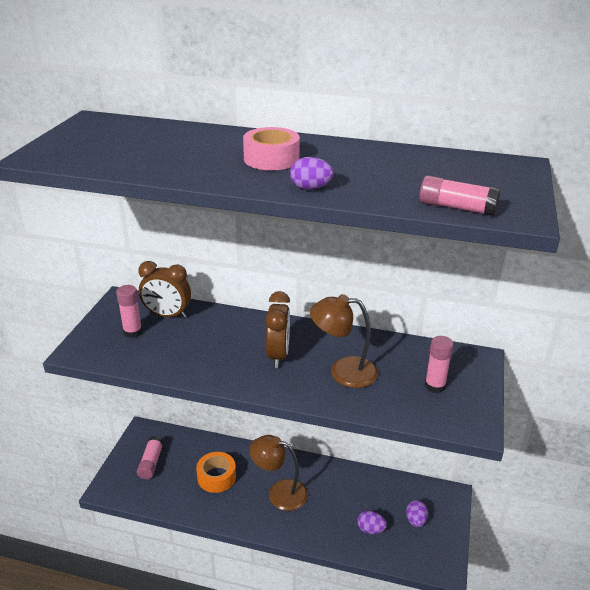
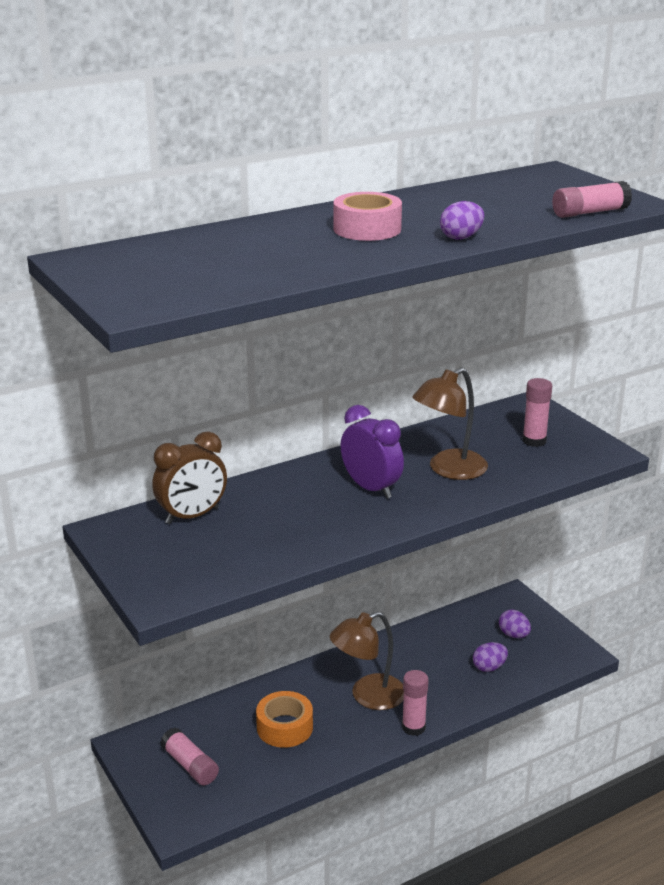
camera: 45 degrees left, 5 degrees down
(133, 332) = (185, 549): pink glue stick -> pink glue stick (413, 727)
(278, 355) = (371, 488): brown clock -> purple clock

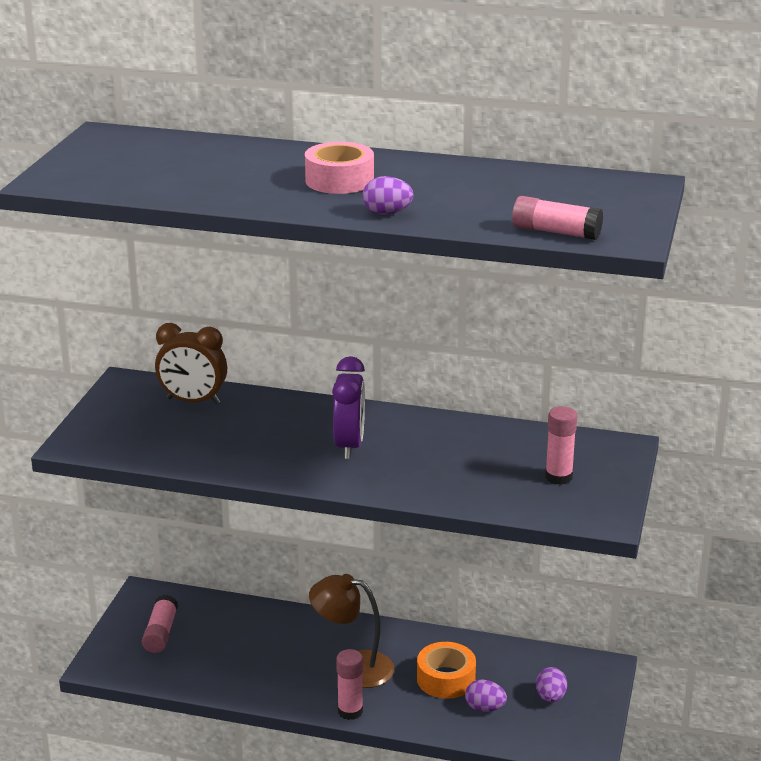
camera: 45 degrees right, 0 degrees up
(284, 727) = (259, 649): orange tape -> orange tape (446, 679)
(449, 470) = (437, 463): brown lamp -> none

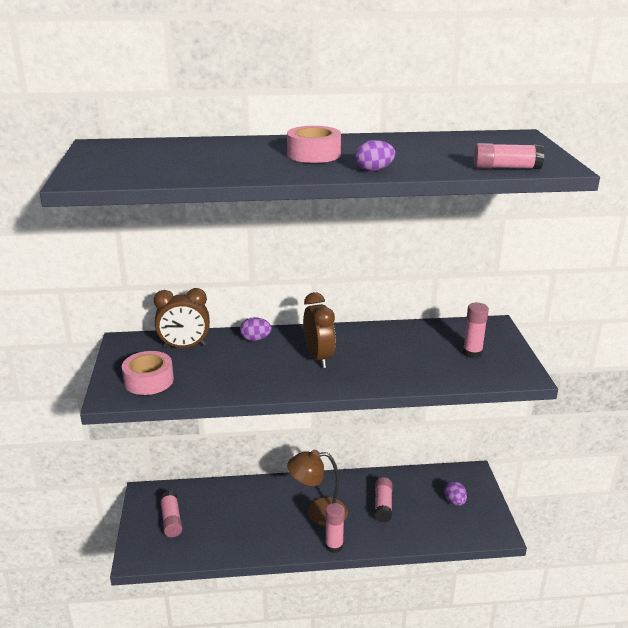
camera: 20 degrees left, 0 degrees up
(127, 434) = (149, 380): none -> pink tape
(349, 445) = (318, 358): purple clock -> brown clock
(446, 679) = (383, 505): orange tape -> pink glue stick
(484, 708) = (419, 520): purple egg -> purple egg (255, 339)

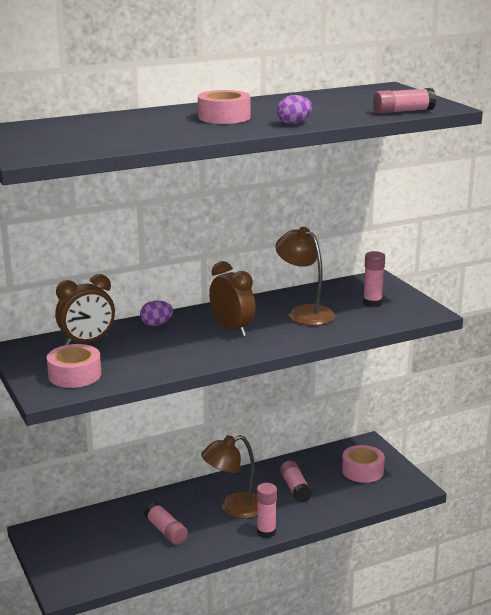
camera: 20 degrees left, 5 degrees down
(171, 520) = (81, 549): pink glue stick -> pink glue stick (166, 531)
(398, 352) = (304, 312): none -> brown lamp
(454, 501) = (362, 470): purple egg -> pink tape

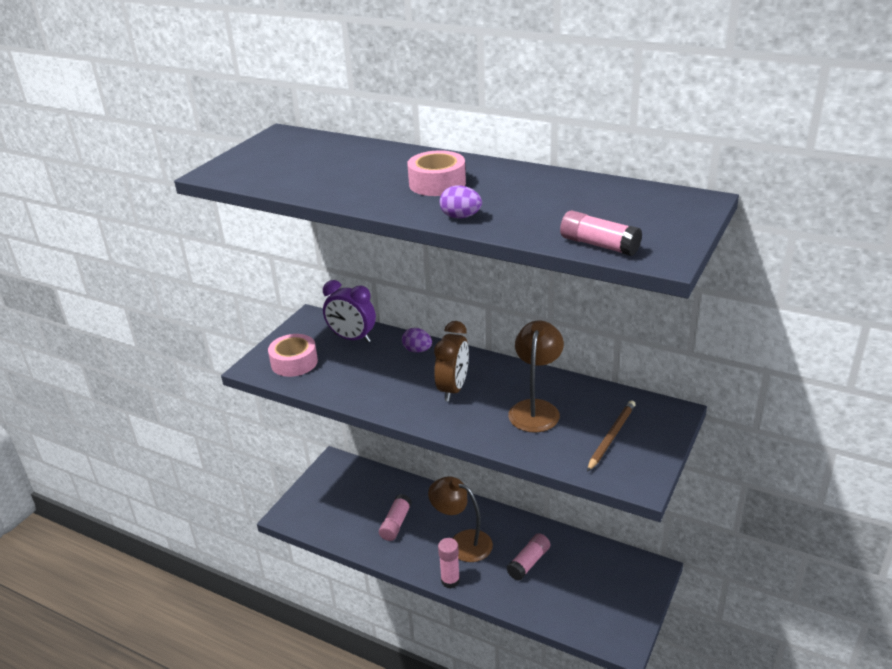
camera: 55 degrees right, 10 degrees up
(87, 342) = (352, 338): brown clock -> purple clock
(362, 470) = (605, 591): pink tape -> none
(372, 303) = (611, 436): pink glue stick -> brown pencil

